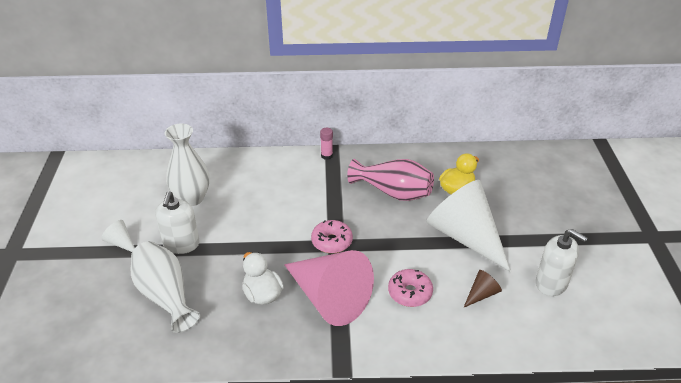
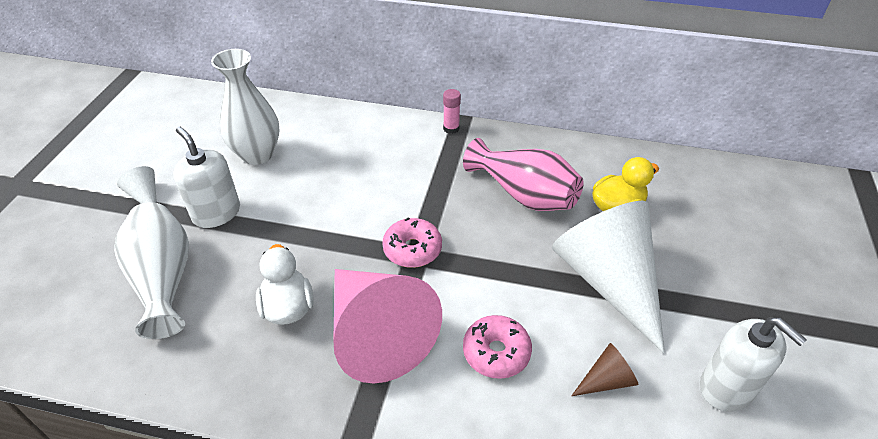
camera: 15 degrees right, 5 degrees up
(181, 244) = (216, 213): white soap dispenser -> white soap dispenser turned 120 degrees clockwise

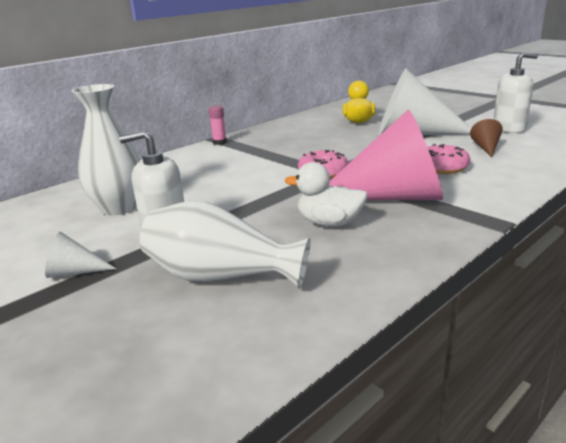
camera: 55 degrees left, 20 degrees down
(524, 194) = (316, 137): pink vase -> none

